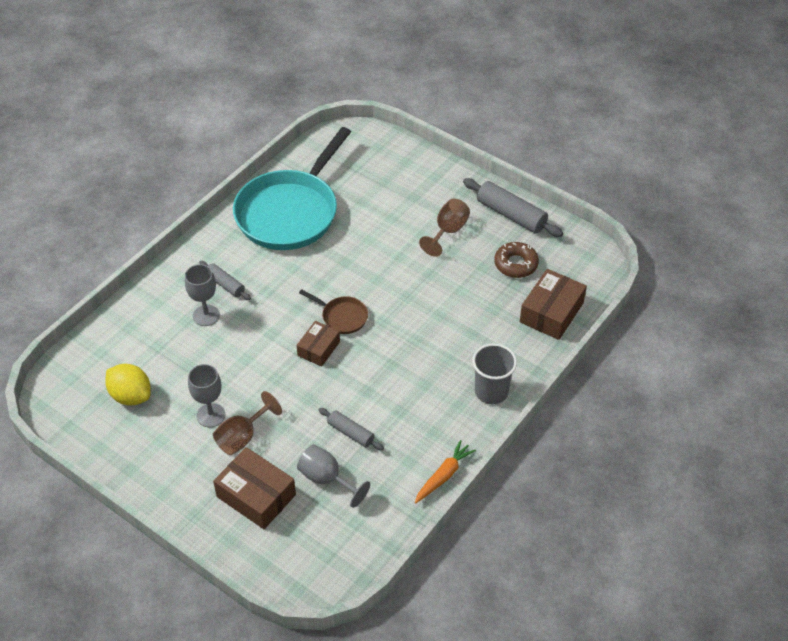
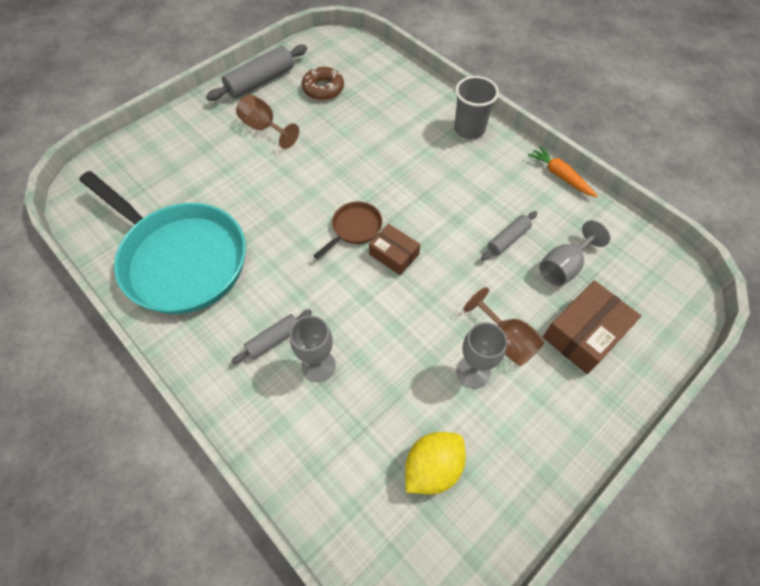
camera: 80 degrees left, 10 degrees up
(551, 312) = (386, 76): brown box -> none

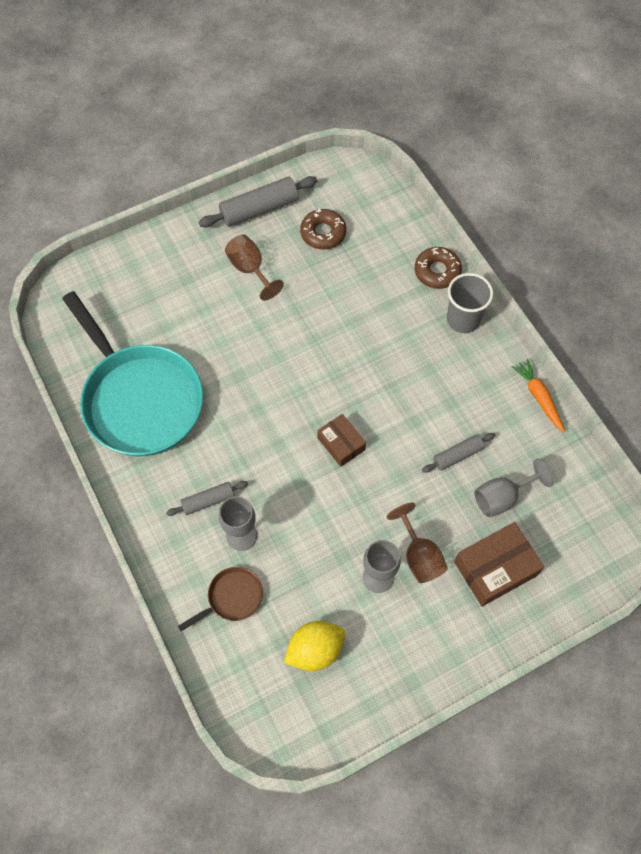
camera: 15 degrees right, 5 degrees up
(354, 228) = (310, 407): brown pan -> brown pan (232, 598)
(433, 98) = (437, 271): none -> brown donut

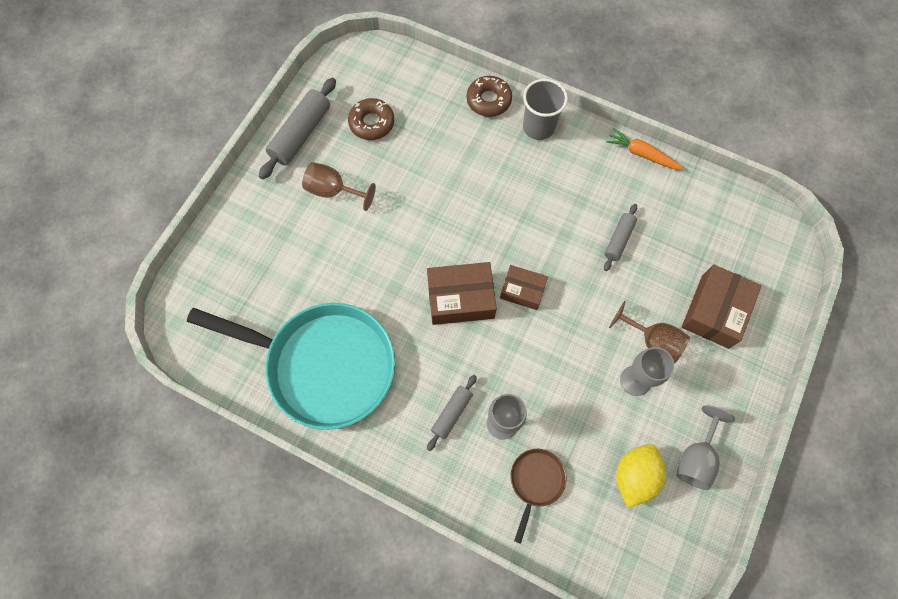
camera: 35 degrees left, 5 degrees up
(285, 417) = (460, 298): none -> brown box
(502, 497) = (676, 251): grey goblet -> grey goblet (696, 457)

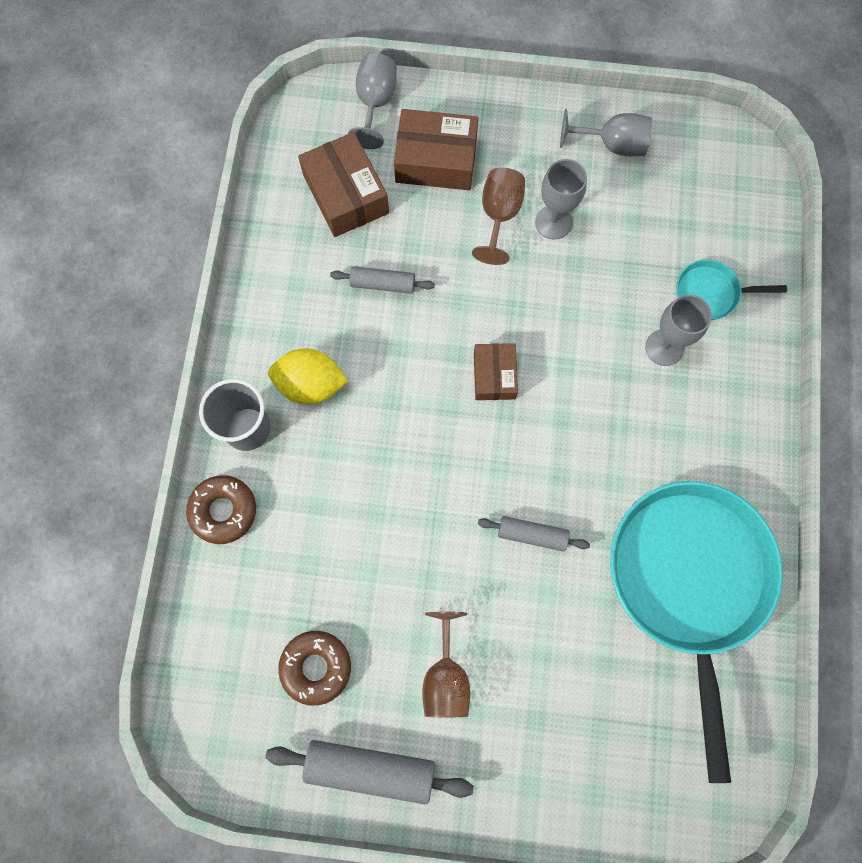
camera: 110 degrees left, 5 degrees up
(451, 413) = (678, 406): grey rolling pin -> grey rolling pin (532, 535)
(460, 298) = (534, 446): brown box -> brown box (346, 194)
(535, 482) = (711, 293): brown pan -> turquoise pan
(634, 476) = (659, 198): yellow lemon -> yellow lemon (310, 385)
(642, 154) = (247, 287): orange carrot -> none
(778, 283) = (375, 104): none -> grey goblet

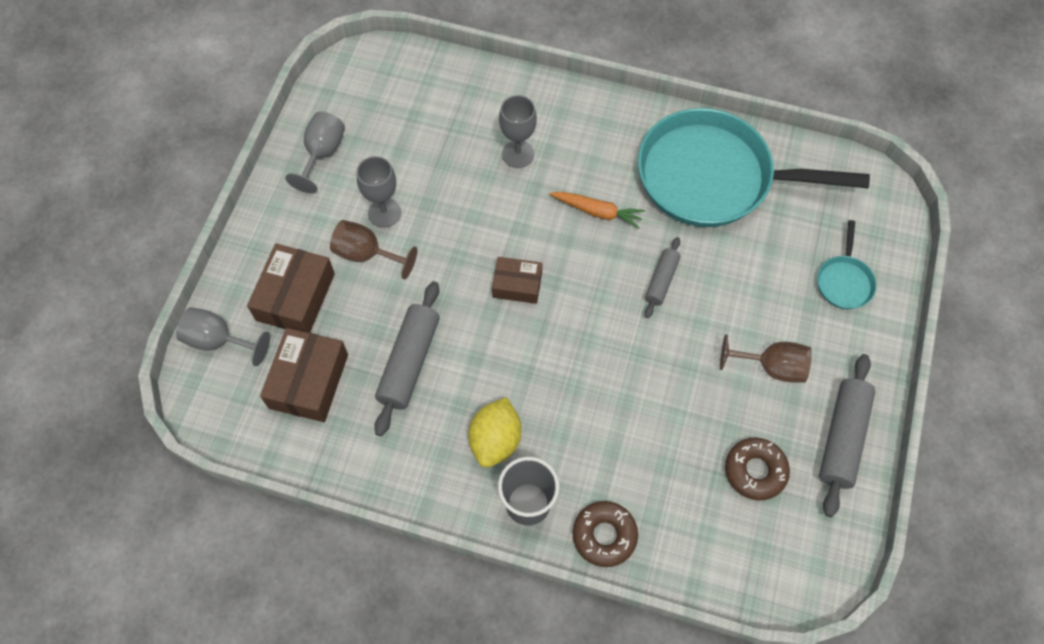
camera: 80 degrees left, 10 degrees down
(346, 194) = (308, 381): brown box -> brown box turned 60 degrees counterclockwise
(383, 284) = (409, 362): grey rolling pin -> grey rolling pin, size x1.72
(607, 449) = (597, 212): none -> orange carrot
(711, 293) = (478, 111): turquoise pan -> turquoise pan (844, 281)

